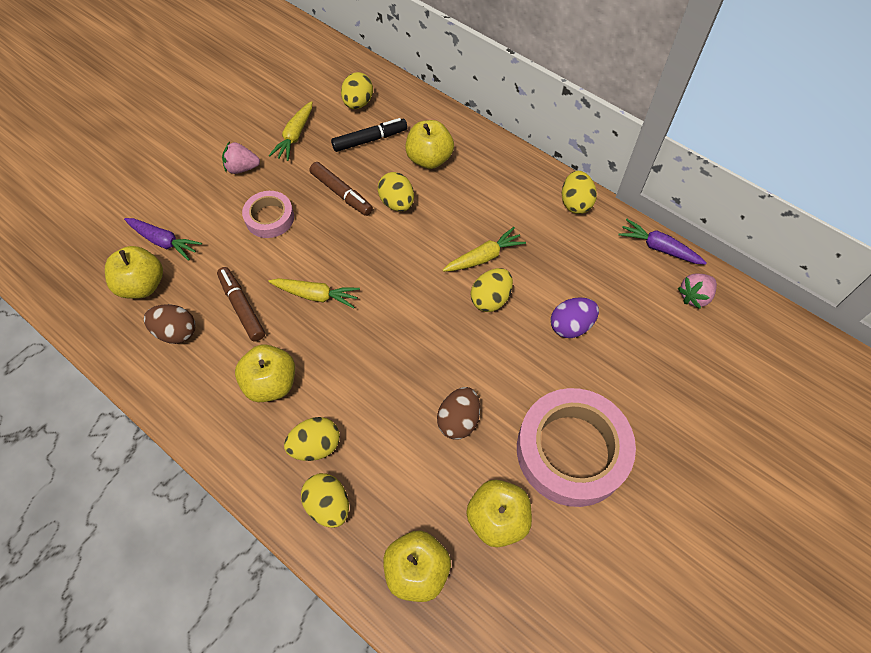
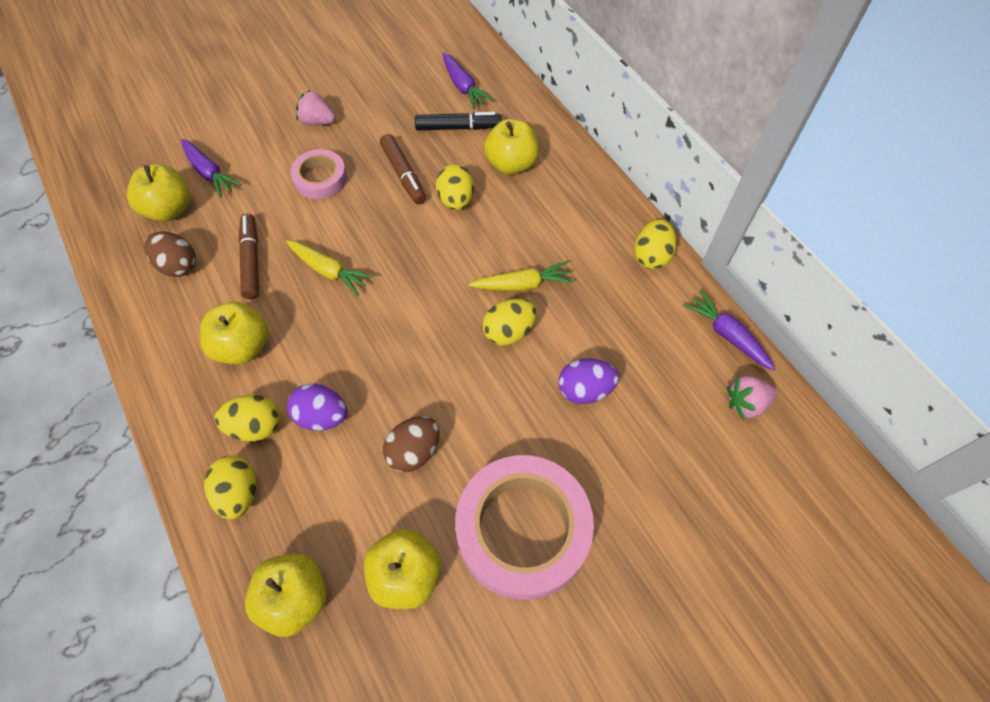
camera: 20 degrees right, 0 degrees up
(295, 136) = (384, 104): yellow carrot -> none
(358, 103) = (463, 87): yellow egg -> purple carrot
(369, 418) = (322, 416): none -> purple egg

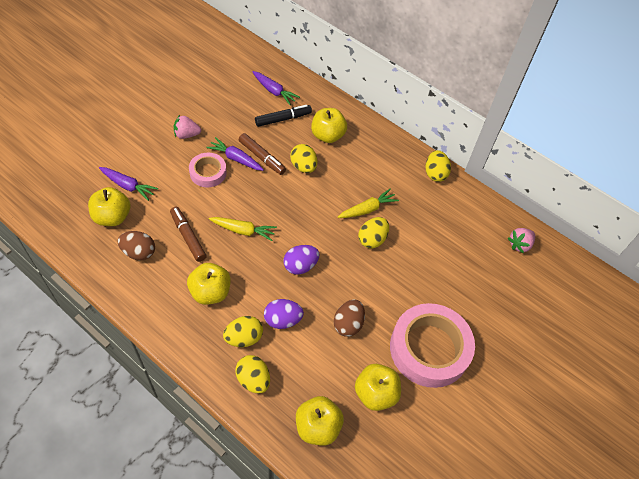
camera: 25 degrees left, 5 degrees down
(585, 390) = (430, 261): purple egg -> purple egg (300, 266)
(727, 335) = (495, 209): purple carrot -> purple carrot (236, 159)

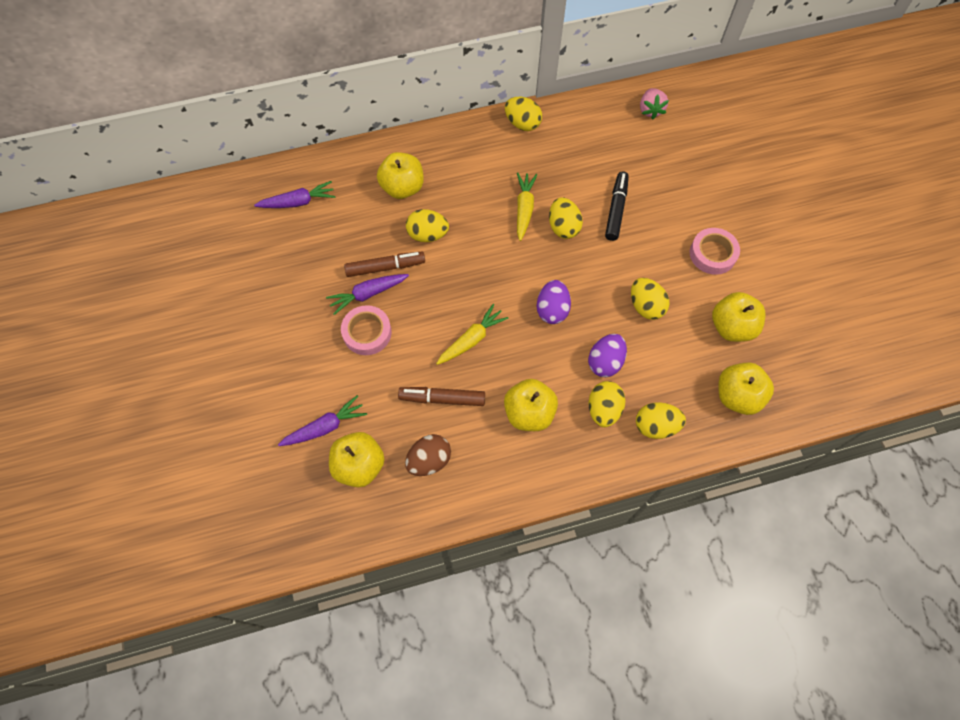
camera: 50 degrees left, 10 degrees up
(187, 135) = (294, 326): pink strawberry -> none
(283, 119) = (346, 216): black marker -> black marker (616, 209)
(348, 324) = (645, 306): brown egg -> yellow egg
(429, 349) = (712, 254): pink tape -> pink tape, size x0.53

